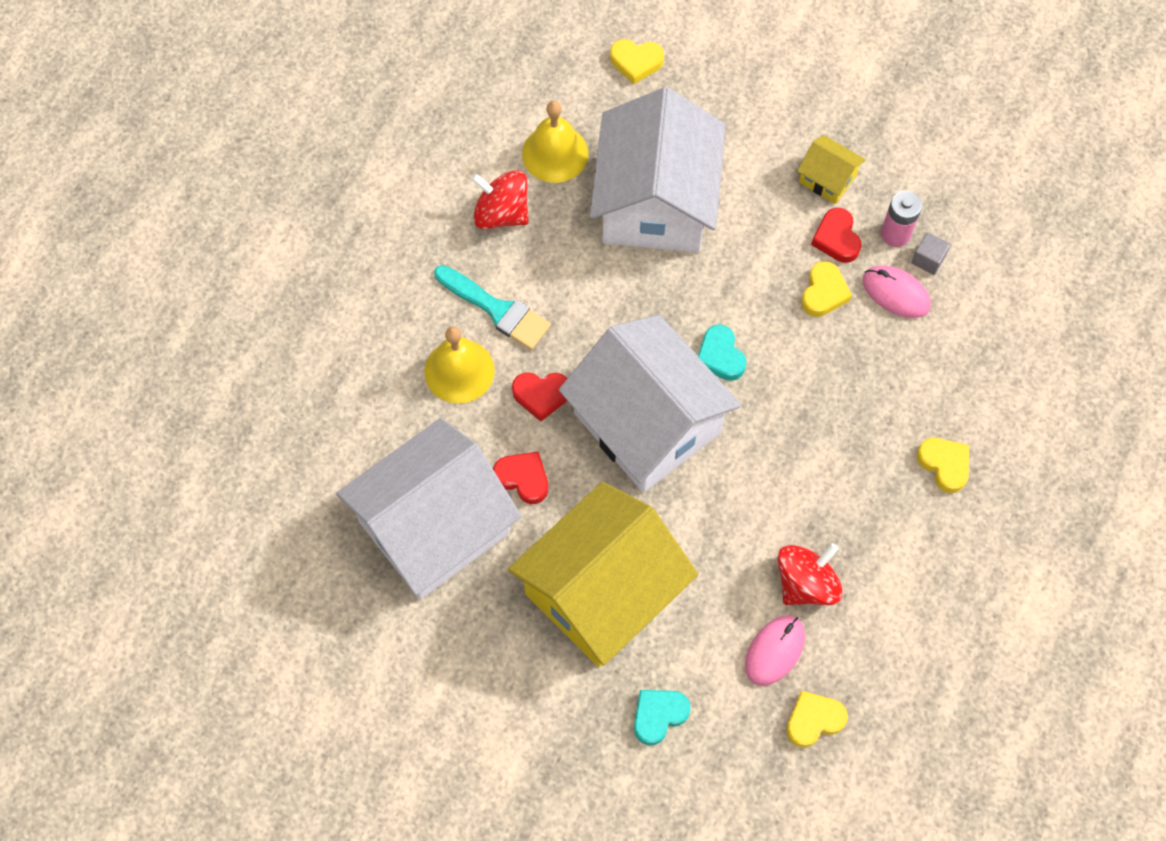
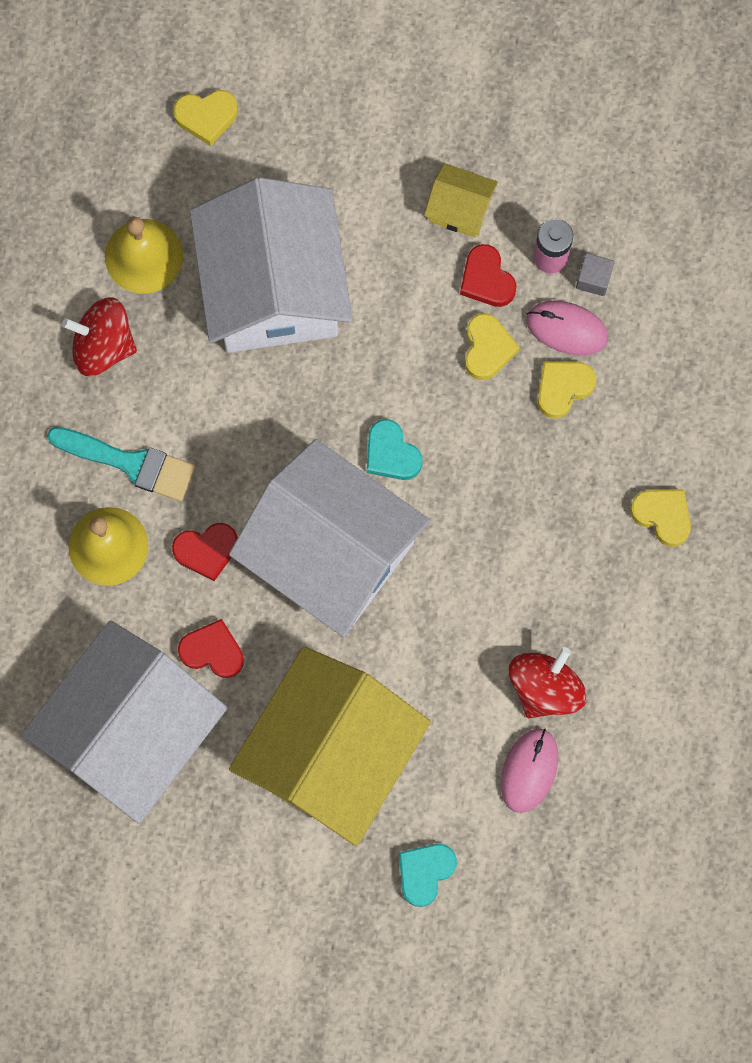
camera: 15 degrees left, 10 degrees up
(813, 720) = (587, 834): yellow heart -> yellow heart (563, 388)

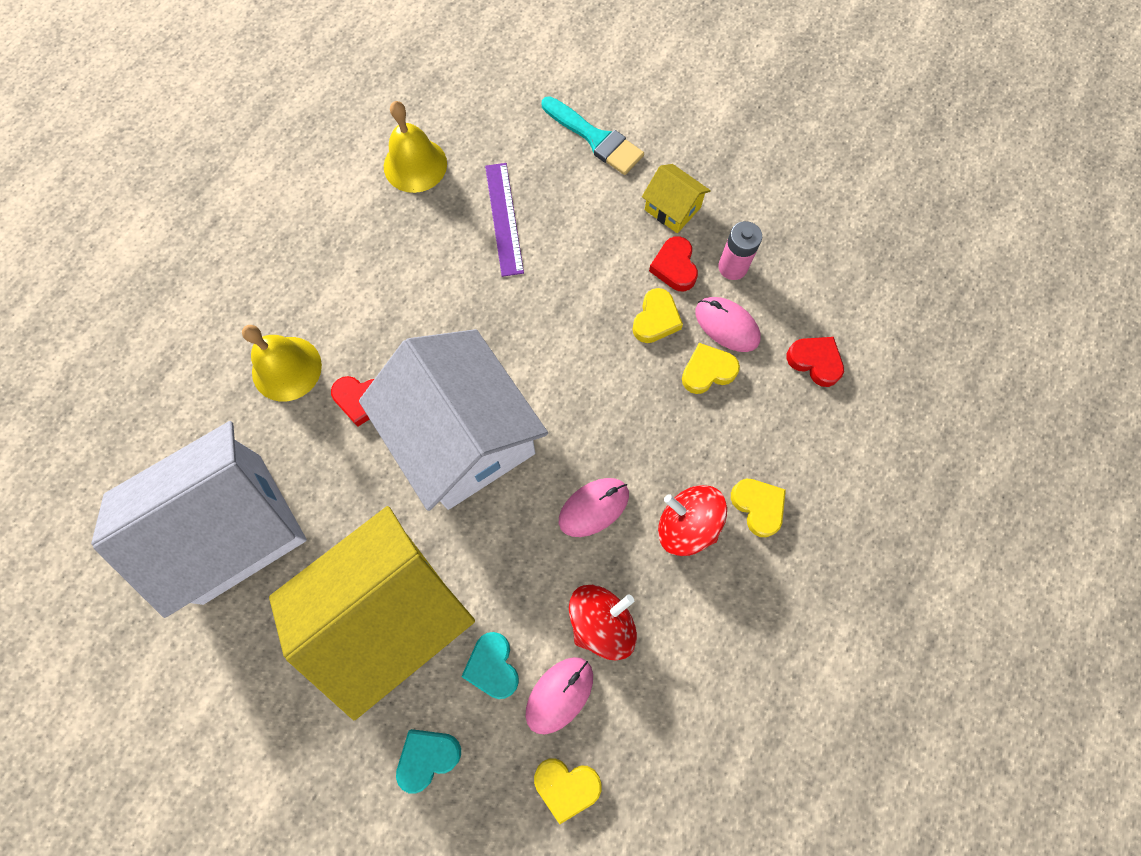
camera: 20 degrees right, 5 degrees down
(103, 345) = (355, 217): red spinning top -> red spinning top (687, 525)
(130, 463) = (334, 311): turquoise brush -> turquoise brush (595, 139)
(206, 117) = (505, 86): yellow heart -> yellow heart (566, 786)
(212, 651) = (330, 484): red heart -> red heart (815, 361)
(273, 287) = (503, 218): white house -> purple ruler
(391, 454) = (545, 375): turquoise heart -> turquoise heart (493, 666)
(495, 577) = (593, 507): none -> pink mouse
(593, 279) = (762, 295): grey cube -> none

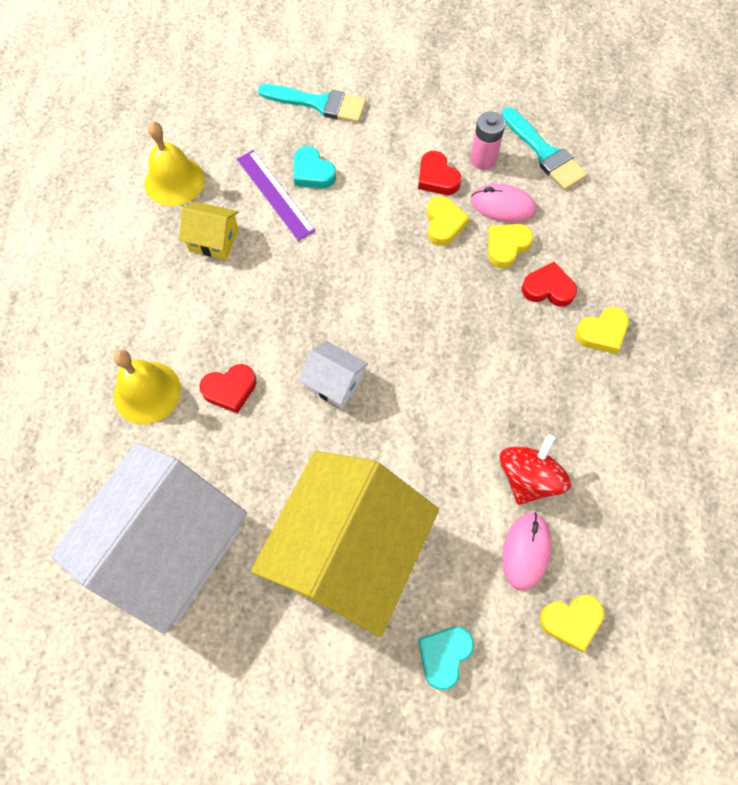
camera: 25 degrees left, 5 degrees down
(463, 437) = (334, 382): white house -> white house, size x0.42
(493, 666) = (459, 555): turquoise heart -> turquoise heart (312, 172)
(593, 507) = (473, 390): pink mouse -> none
(672, 209) = (411, 134): yellow house -> yellow house (213, 240)
(687, 525) = (555, 371): red spinning top -> none
(758, 506) = (602, 332): yellow heart -> yellow heart turned 120 degrees clockwise
(801, 286) = (544, 153): none -> turquoise brush
(815, 361) = (585, 205): red heart -> red heart (548, 288)

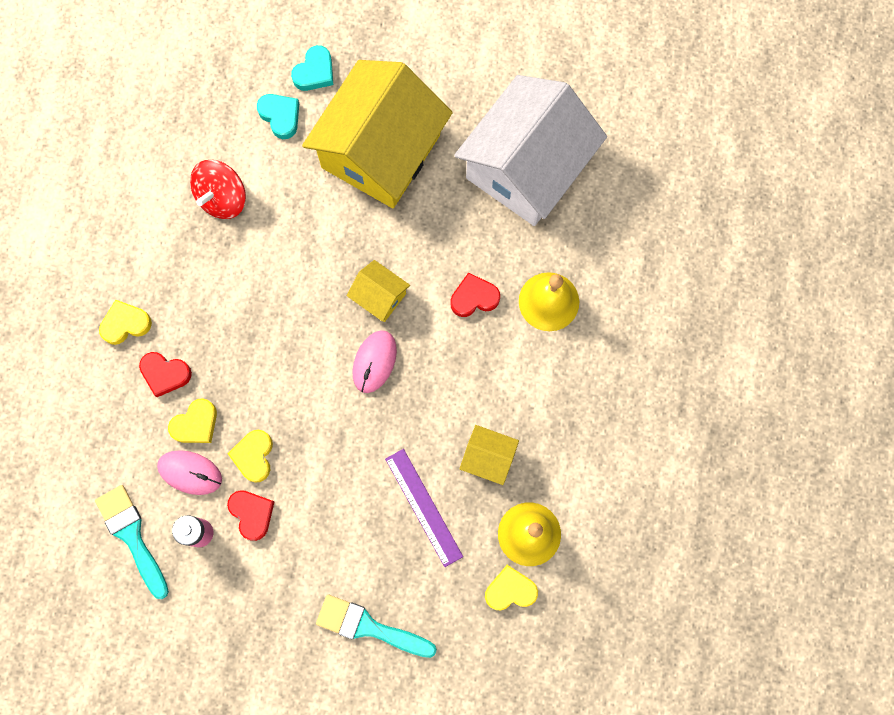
camera: 175 degrees left, 10 degrees up
(312, 172) = (383, 532): turquoise heart -> turquoise heart (280, 116)
(334, 382) = (379, 296): white house -> yellow house
(526, 551) = (237, 140): pink mouse -> pink mouse (374, 362)
(571, 621) = (213, 87): yellow heart -> yellow heart (510, 590)

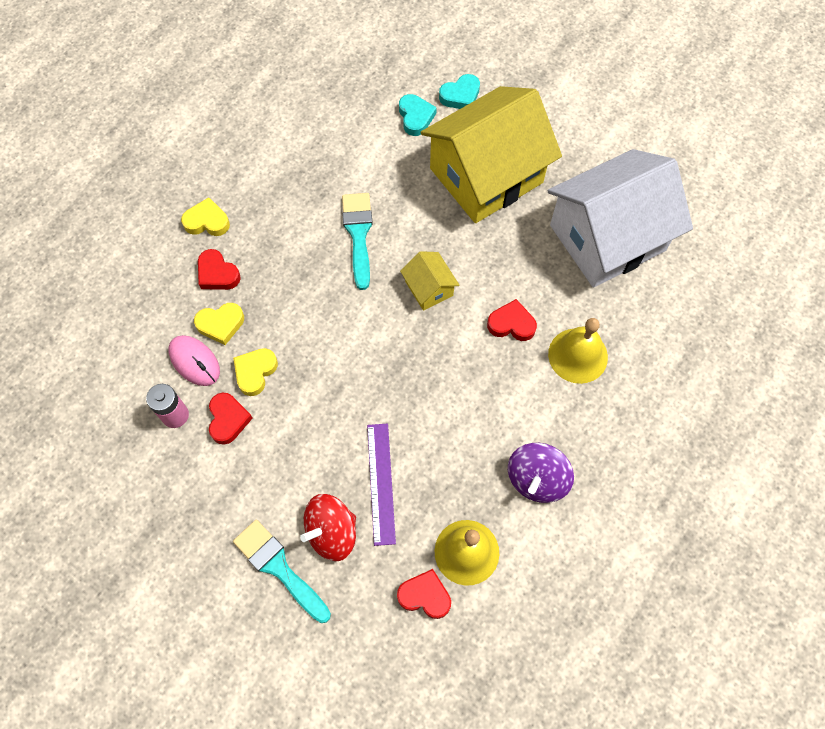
camera: 25 degrees right, 10 degrees down
(132, 536) = (118, 392): turquoise brush -> turquoise brush (358, 234)
(222, 198) = (337, 158): red spinning top -> red spinning top (331, 532)
(374, 362) = (398, 339): pink mouse -> none
(488, 457) = (460, 465): yellow house -> none
(510, 590) = (425, 596): yellow heart -> red heart
(562, 438) = (537, 479): none -> purple spinning top

